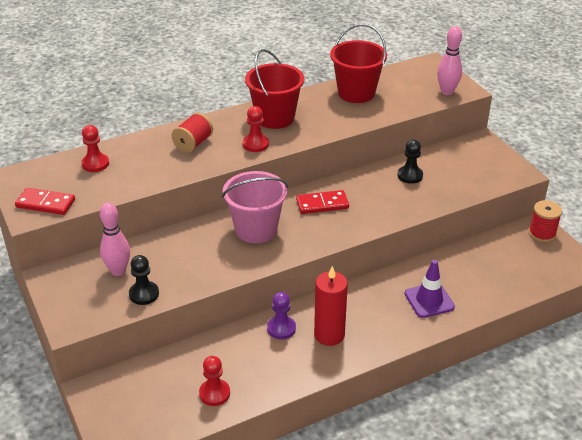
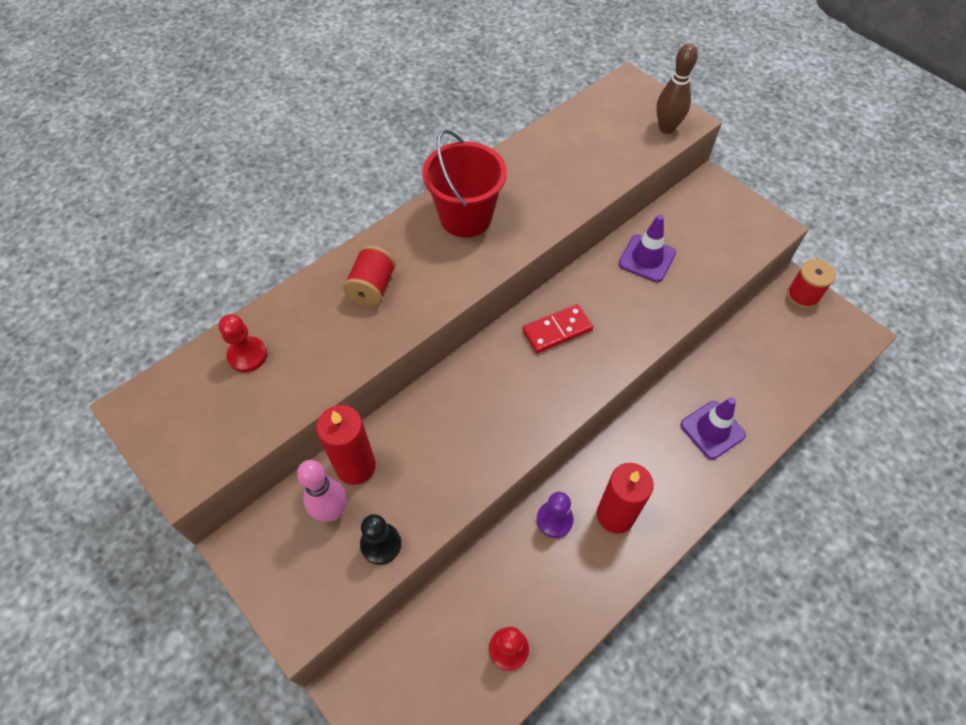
camera: 15 degrees left, 20 degrees up
(45, 204) = (200, 449): red domino -> none
(145, 251) = (355, 466): none -> red candle
(255, 144) = (457, 270): red pawn -> none
(256, 229) = (489, 393): pink bucket -> none
(356, 93) = (554, 151): red bucket -> none
(410, 175) = (647, 258): black pawn -> purple traffic cone
(447, 92) = (666, 128): pink bowling pin -> brown bowling pin

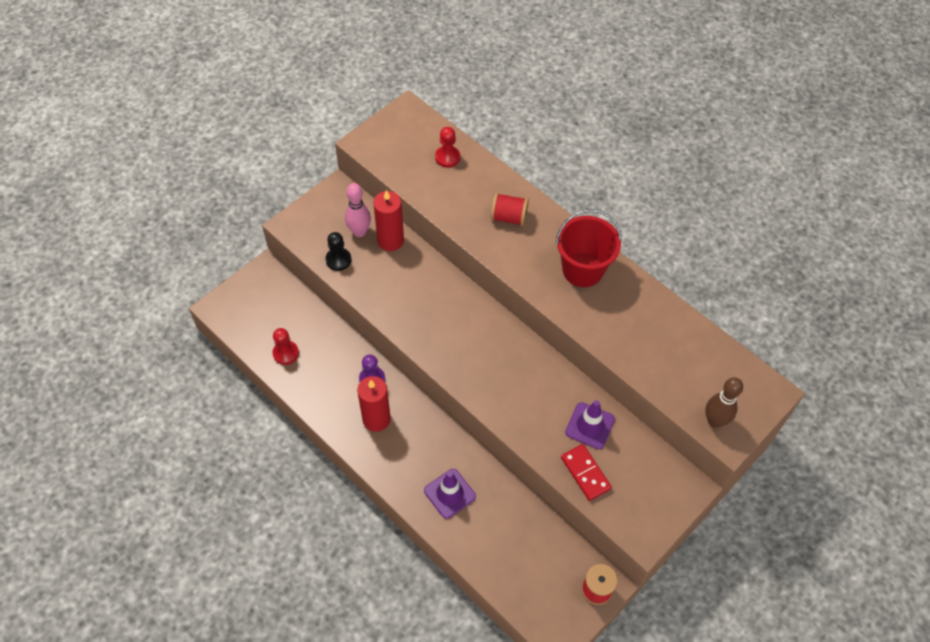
camera: 85 degrees right, 0 degrees up
(557, 330) = (508, 357): red domino -> red domino (585, 473)

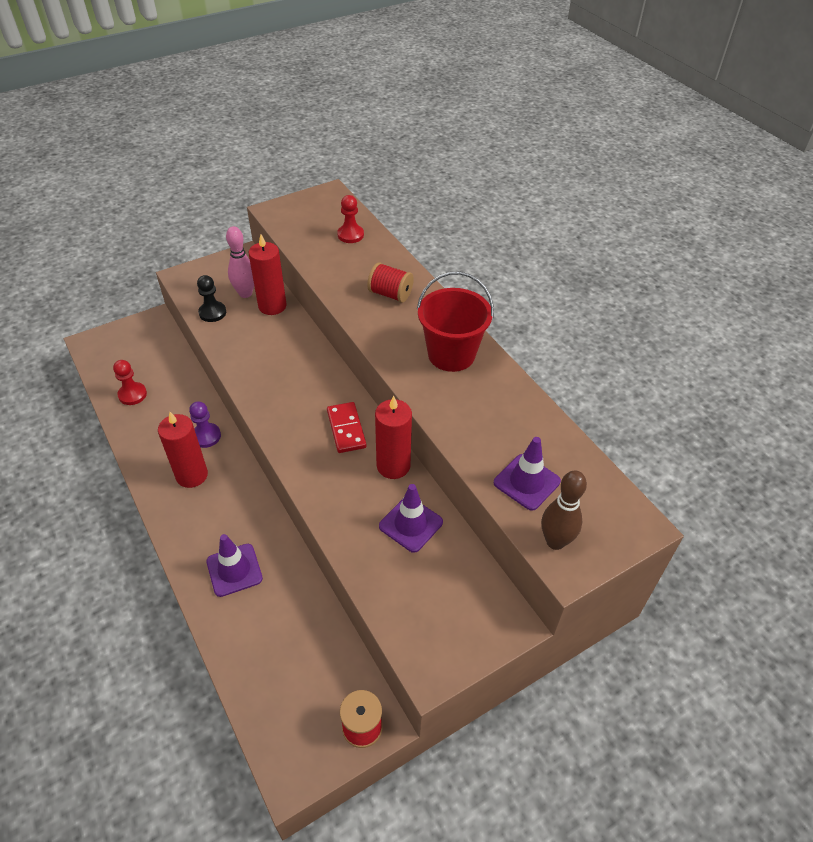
camera: 15 degrees right, 10 degrees down
(557, 377) = (393, 466): none -> red candle
(585, 473) = (385, 575): red domino -> red domino (346, 429)
(679, 376) = (526, 482): none -> purple traffic cone

